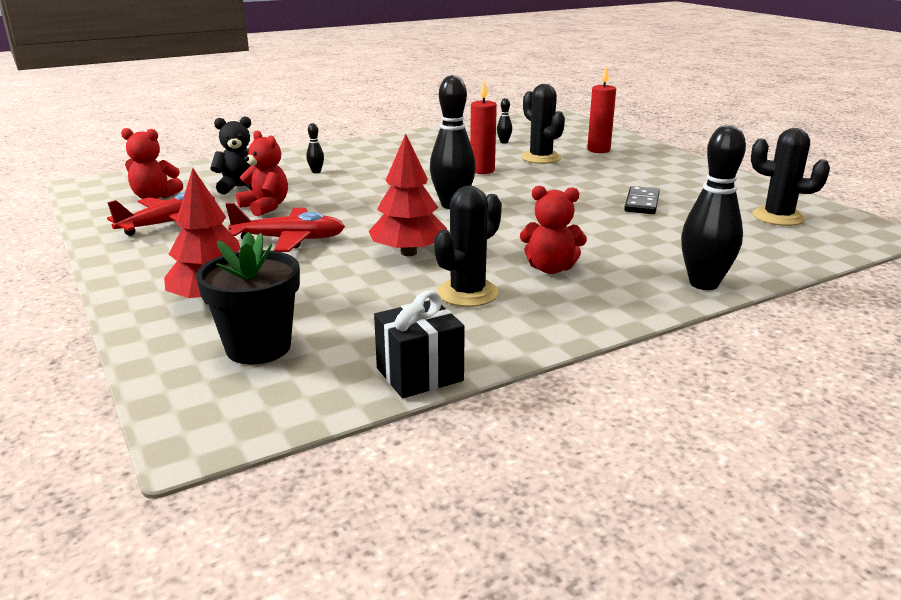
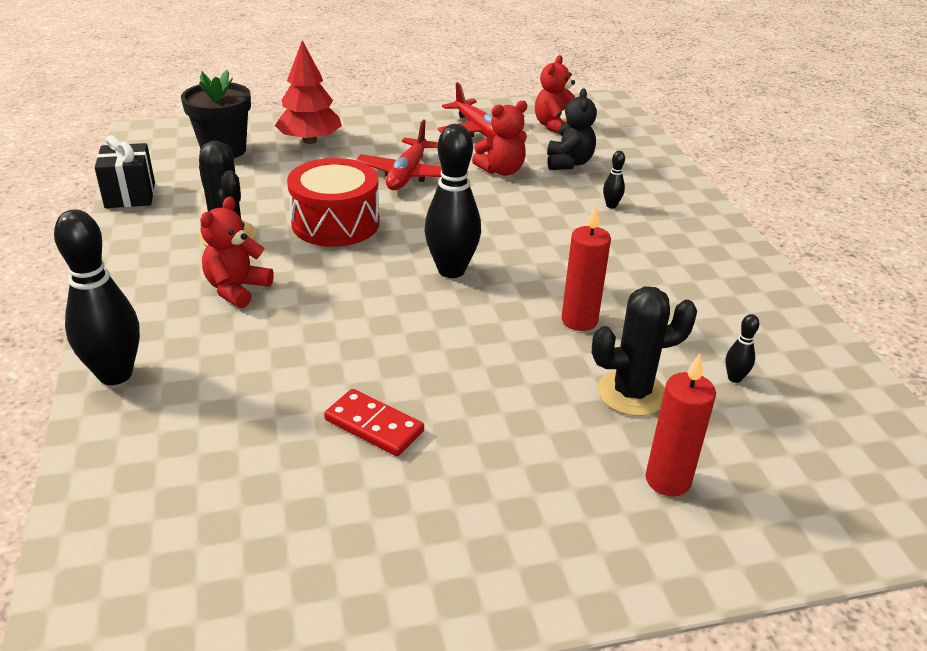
camera: 105 degrees right, 10 degrees up
(408, 253) = (335, 223): red tree -> red drum
(642, 203) = (374, 426): black domino -> red domino
(778, 217) = (227, 557): black cactus -> none

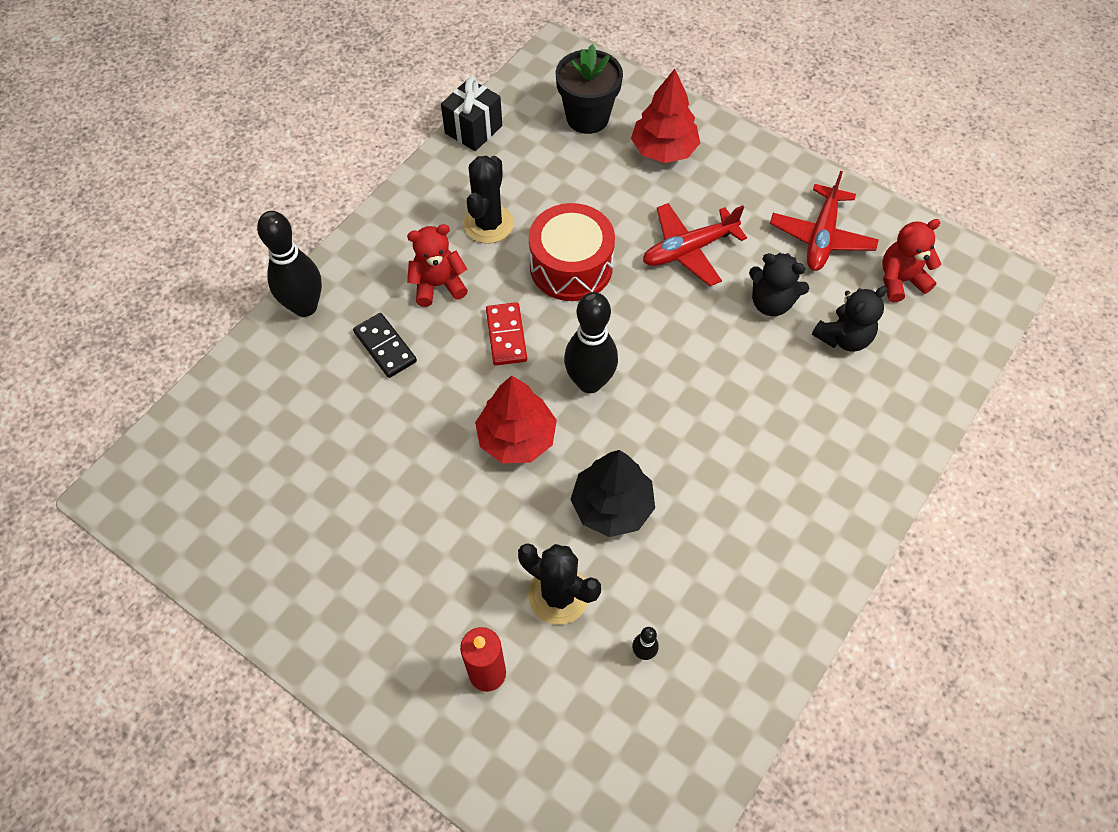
camera: 50 degrees right, 25 degrees up
(245, 351) = (385, 347): none -> black domino
(374, 426) = (385, 472): red domino -> red domino (506, 335)
(449, 332) = (516, 438): none -> red tree
(501, 171) = (771, 302): red teddy bear -> black teddy bear
(579, 320) = (612, 506): red candle -> black tree
(611, 205) = (806, 416): black bowling pin -> none

